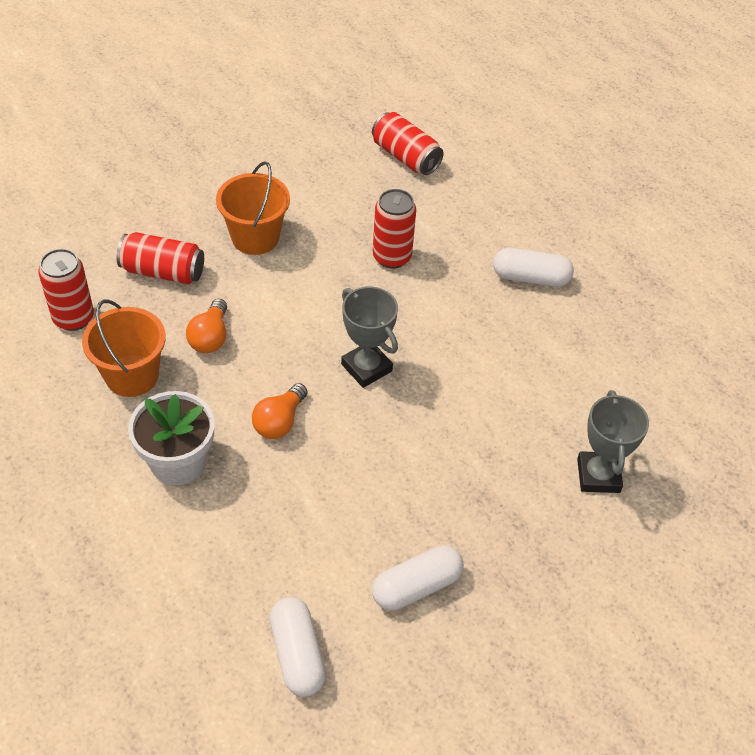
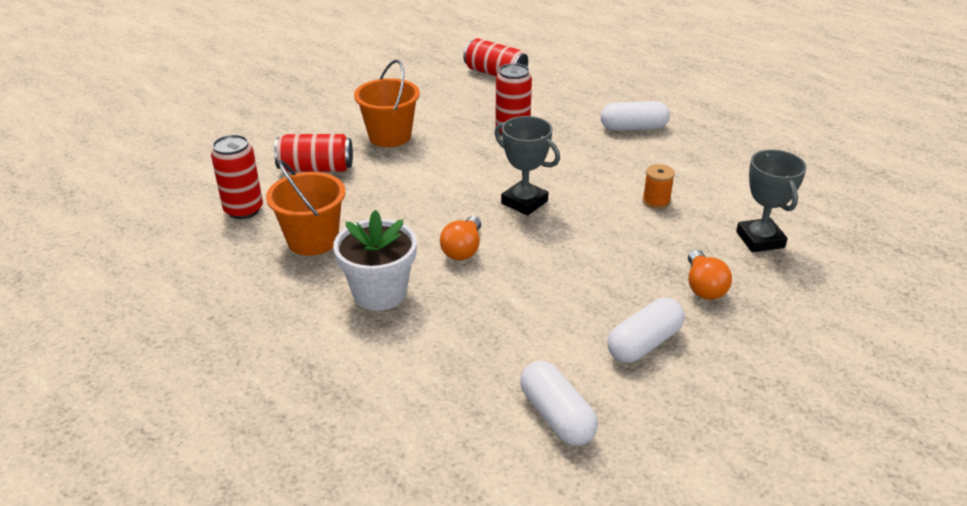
camera: 10 degrees left, 15 degrees down
(210, 337) = (376, 204): orange light bulb -> orange light bulb (703, 287)
(509, 396) = (656, 201): none -> orange spool

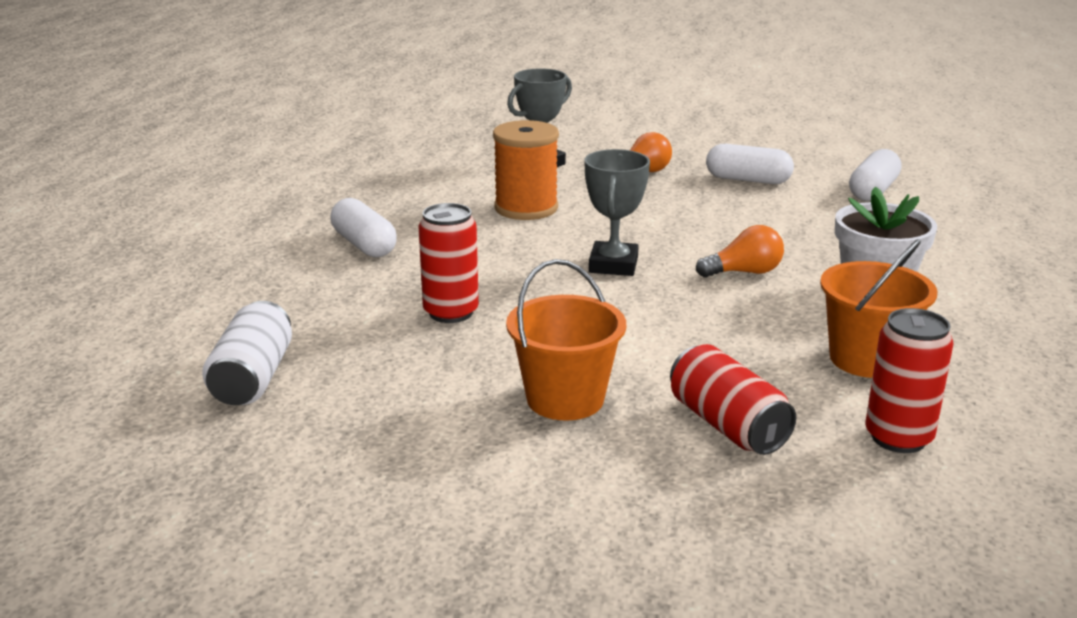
camera: 120 degrees left, 10 degrees down
(495, 73) = (253, 378): red can -> white can
(656, 201) = (526, 208): orange spool -> orange spool, size x1.95

